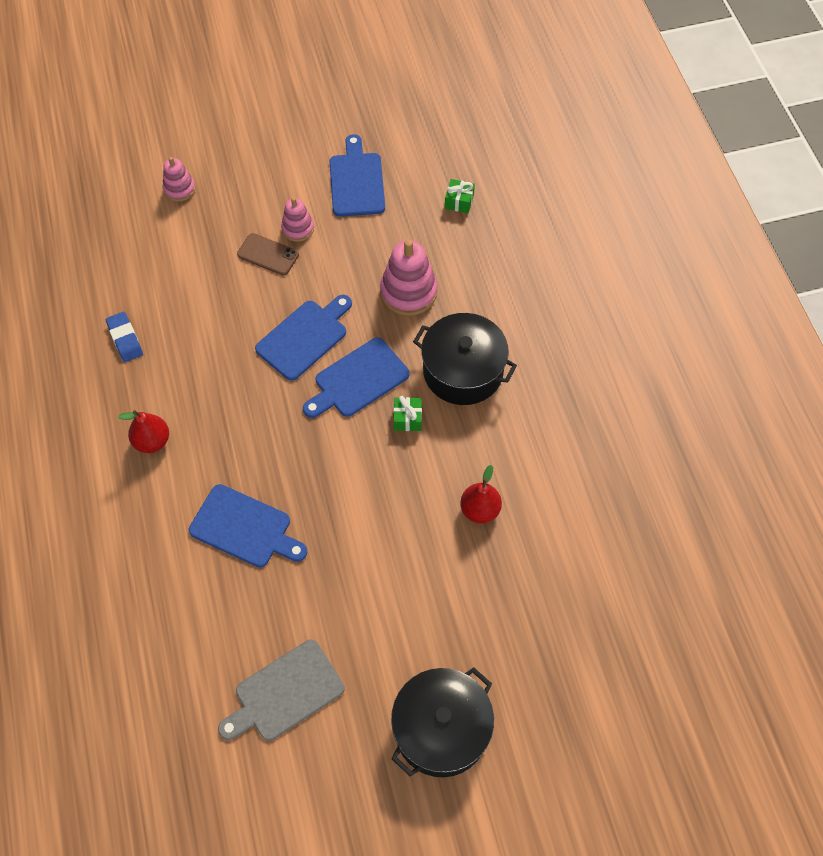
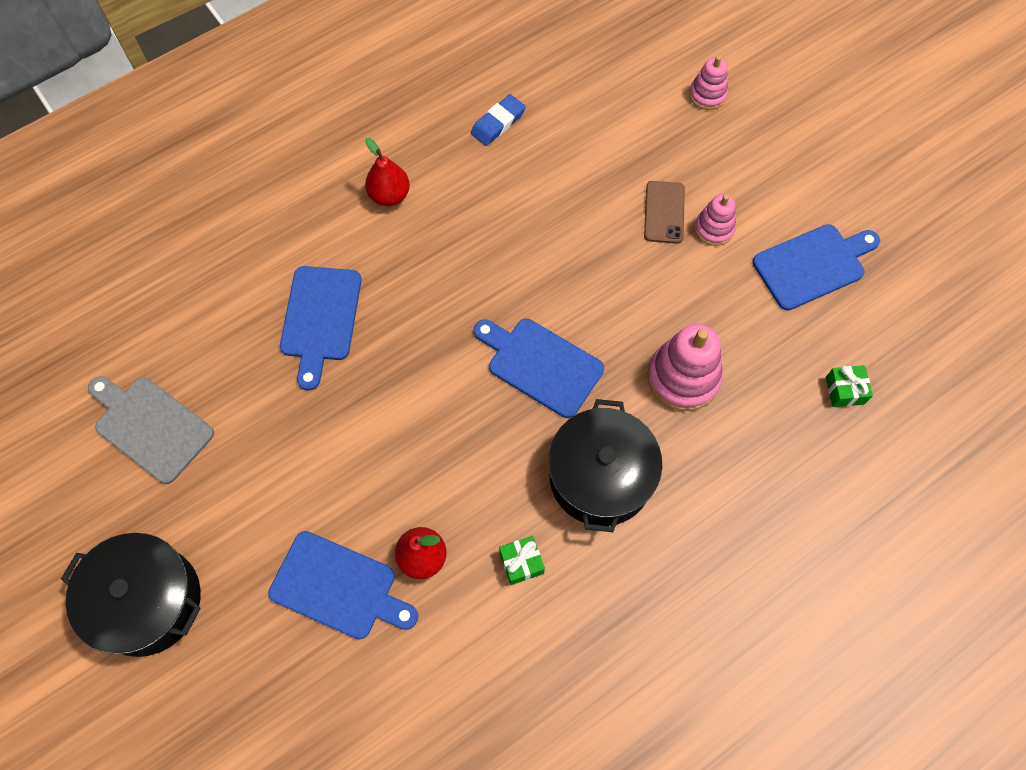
camera: 70 degrees right, 5 degrees up
(304, 337) = (572, 289): blue cutting board -> blue cutting board (338, 587)
(407, 418) = (511, 436): green gift -> green gift (521, 563)

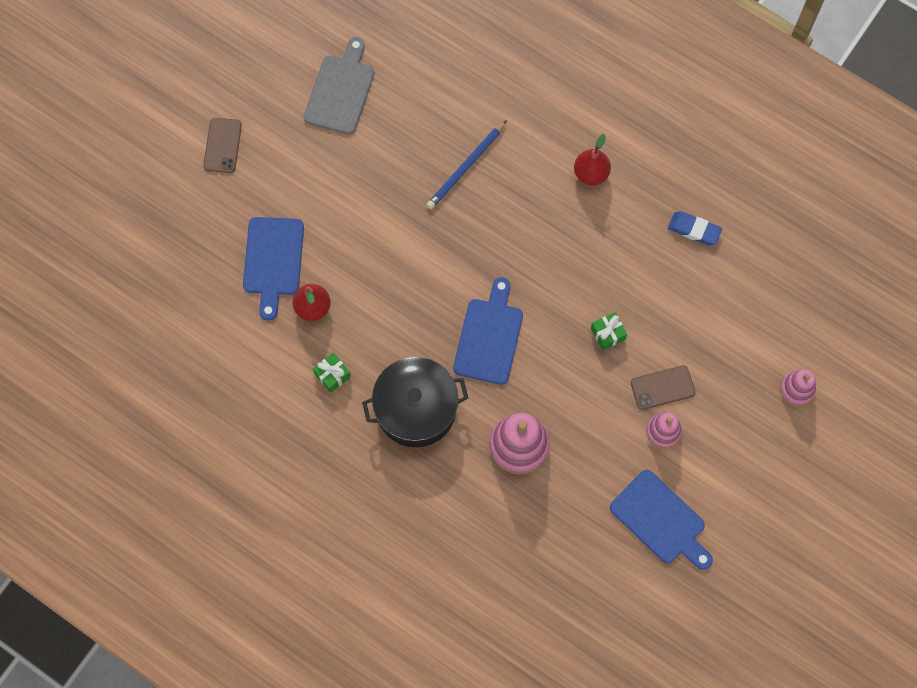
camera: 70 degrees right, 5 degrees up
(147, 601) = (222, 145): black pot -> brown phone
(320, 318) = (466, 167): blue cutting board -> blue pencil
(844, 390) = (555, 572): green gift -> green gift (608, 334)

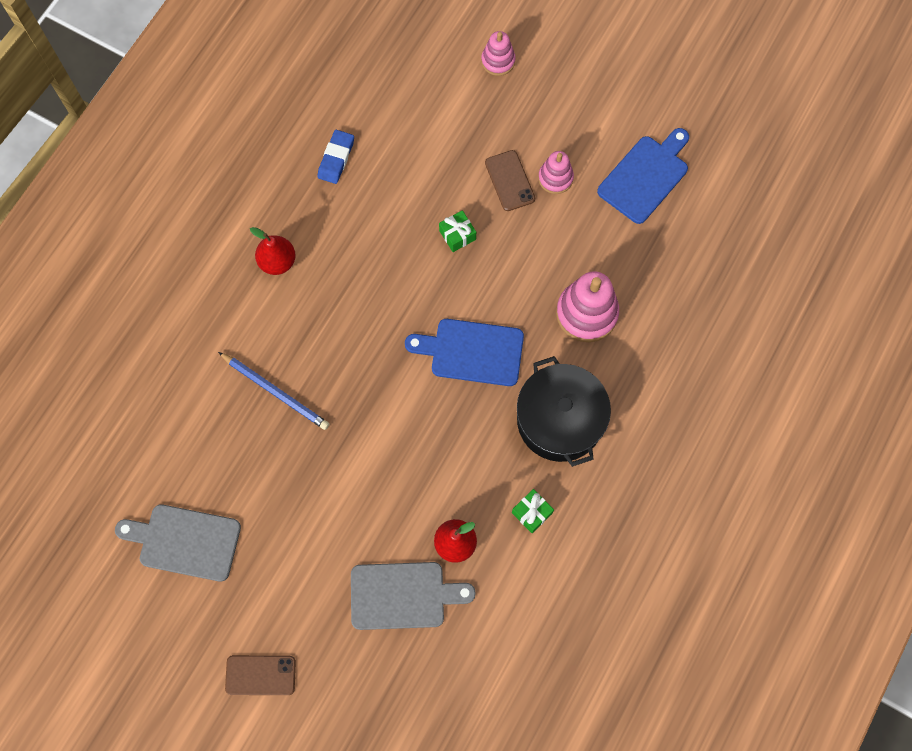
camera: 95 degrees left, 0 degrees up
(273, 261) = (403, 595): blue cutting board -> grey cutting board

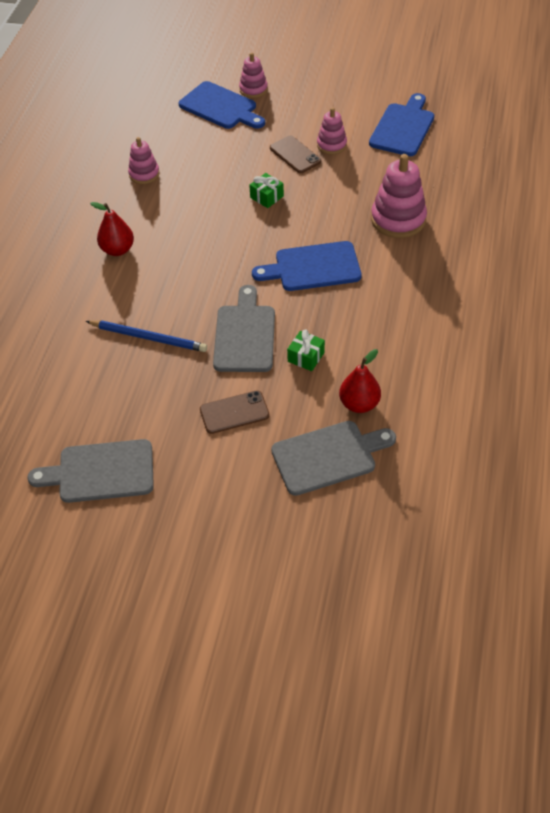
camera: 15 degrees left, 20 degrees down
(260, 675) = (215, 560): brown phone -> brown phone (234, 412)
(336, 158) = (144, 174): blue eraser -> pink stacking toy
(372, 420) = (245, 335): none -> grey cutting board
(451, 78) = (220, 107): none -> blue cutting board
(532, 513) = (417, 363): green gift -> green gift (306, 357)
(559, 420) = (410, 293): black pot -> none

